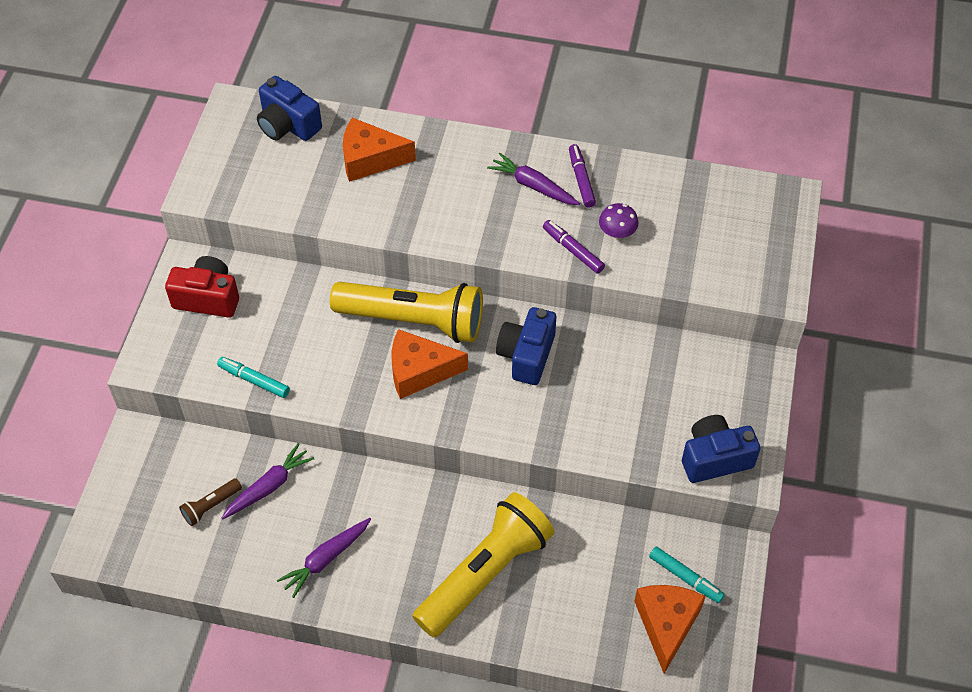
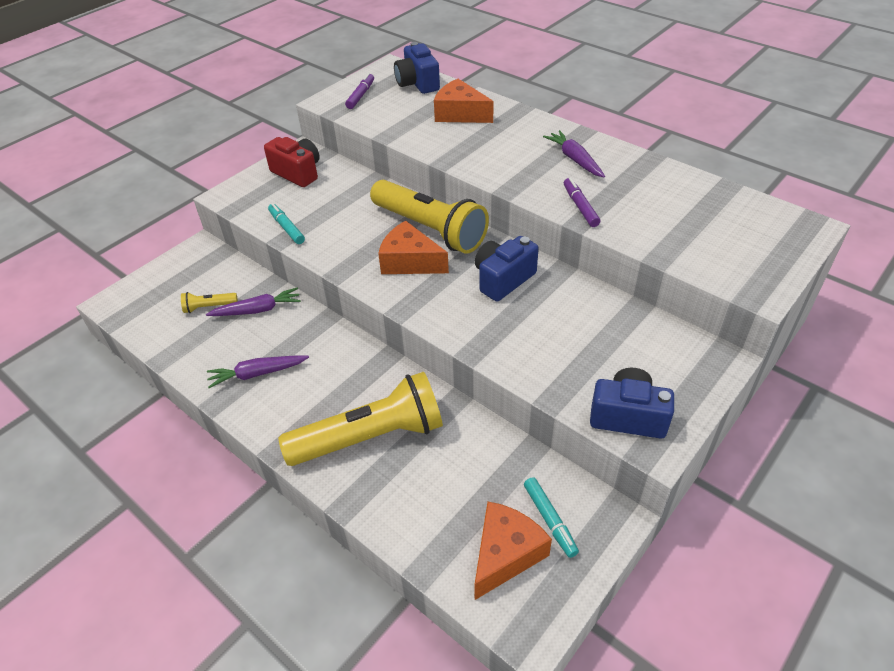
camera: 30 degrees right, 10 degrees down
(211, 506) = (209, 307): brown flashlight -> yellow flashlight
(581, 179) = (618, 166): purple marker -> purple marker (361, 95)
(617, 232) = (627, 206): purple mushroom -> none

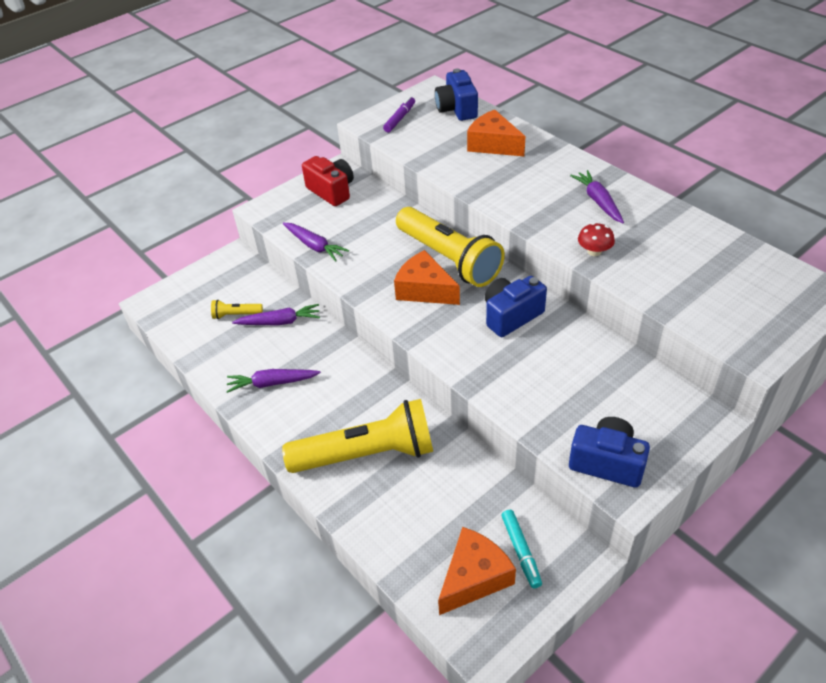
camera: 10 degrees right, 0 degrees up
(287, 228) = (314, 246): turquoise marker -> purple carrot
(580, 207) = (594, 251): purple marker -> red mushroom

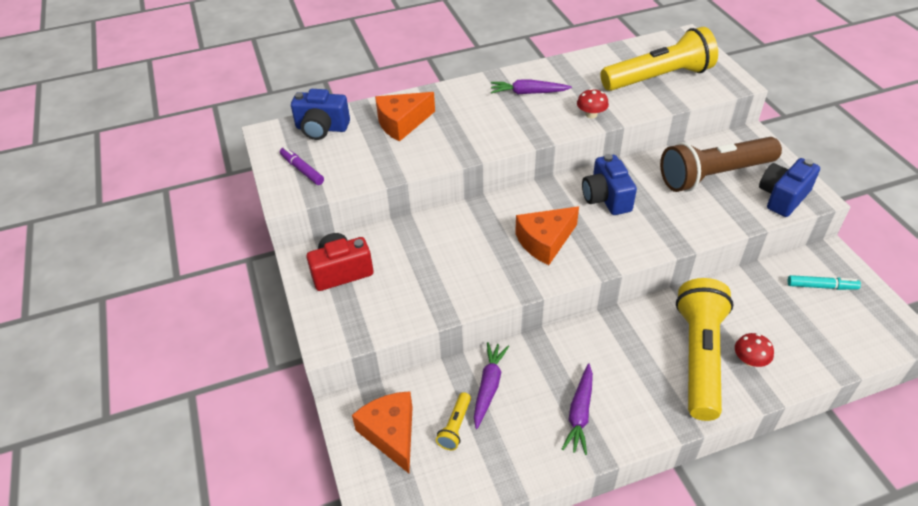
camera: 70 degrees left, 0 degrees up
(314, 246) = (428, 307): purple carrot -> none
(379, 496) = (750, 360): none -> red mushroom
(449, 259) = (510, 214): yellow flashlight -> yellow flashlight (658, 78)
(474, 577) = (843, 321): orange cheese -> orange cheese (391, 434)
(606, 394) = (714, 175): none -> brown flashlight

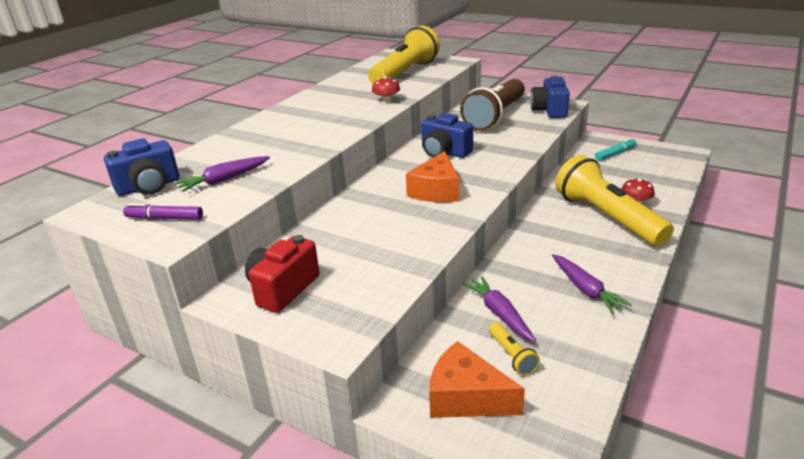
camera: 40 degrees left, 15 degrees down
(402, 123) = (231, 156): orange cheese -> none
(528, 93) = (321, 107): purple carrot -> purple carrot (224, 180)

